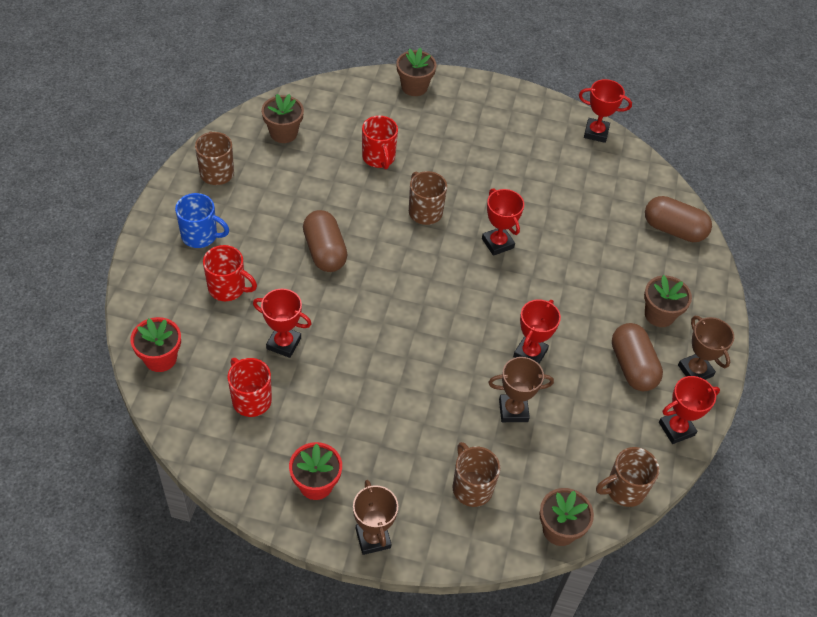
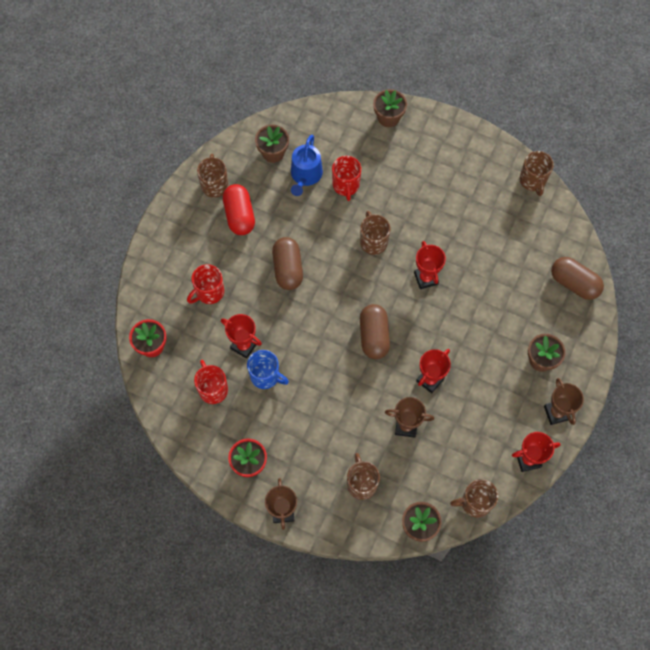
camera: 15 degrees right, 15 degrees up
(200, 236) = (194, 242): blue mug -> blue mug (265, 376)
(228, 288) = (209, 292): red mug -> red mug turned 105 degrees clockwise
(253, 201) = (239, 215): none -> red capsule
(327, 152) = (305, 175): none -> blue watering can
(596, 132) = (532, 181): red trophy -> brown mug
(632, 366) = (507, 402): brown capsule -> brown capsule (374, 336)

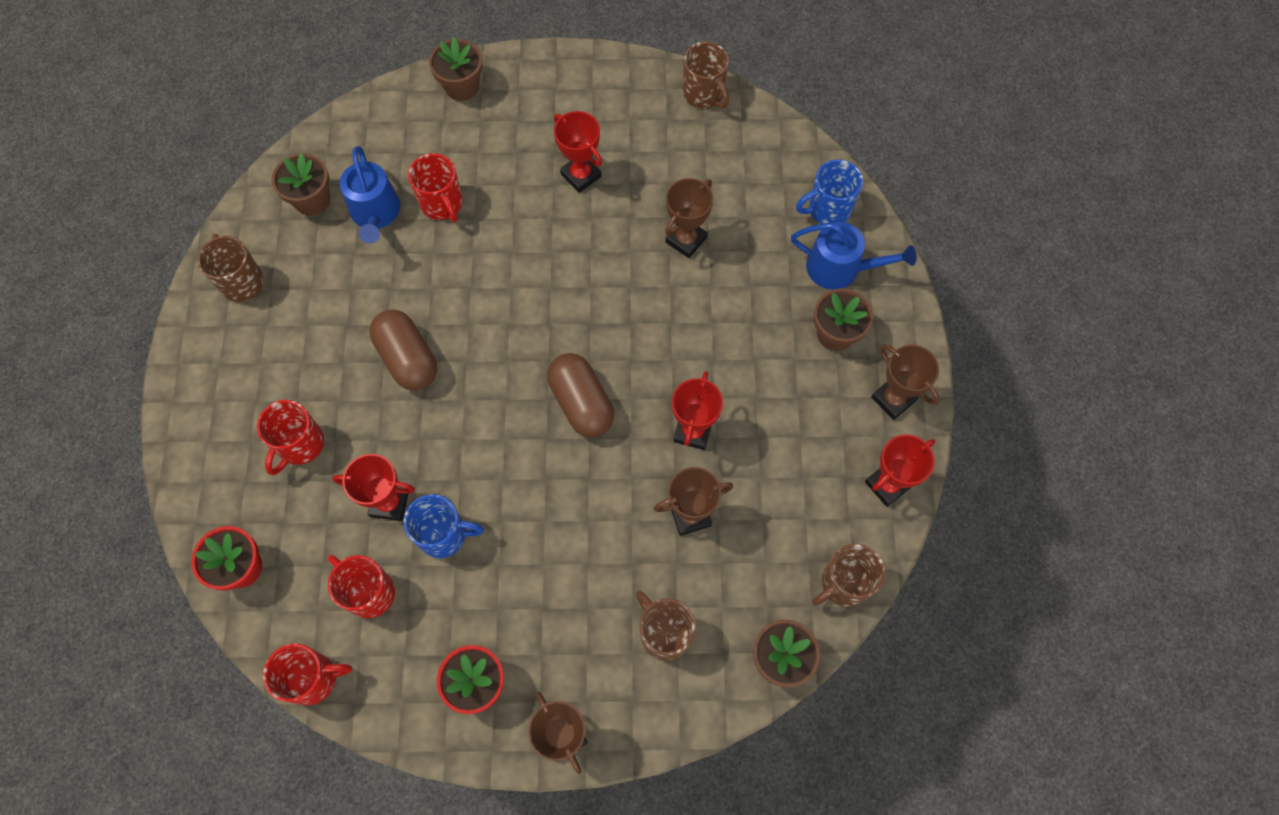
camera: 25 degrees left, 0 degrees up
(165, 421) = (313, 678): none -> red mug
(239, 215) = (299, 310): red capsule -> none
(373, 241) = (518, 266): brown mug -> none
(426, 278) = (618, 287): red trophy -> red trophy (581, 175)
(479, 266) = (686, 240): none -> brown trophy
(563, 322) = (840, 268): none -> blue watering can
(574, 283) = (828, 209): brown capsule -> blue mug

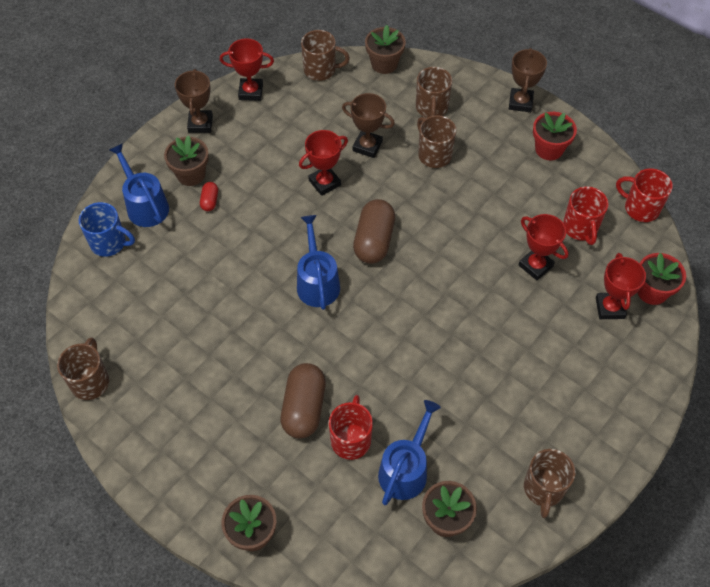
camera: 140 degrees left, 10 degrees down
(300, 445) = (571, 338): red mug -> none
(408, 358) = (461, 344): brown capsule -> brown capsule (304, 408)
(444, 535) = (515, 228): blue mug -> none
(581, 175) = (235, 386): red trophy -> red trophy (610, 308)
(597, 317) = (317, 282): none -> blue watering can
(607, 564) = (434, 154): none -> brown mug
(686, 240) = (214, 289): brown trophy -> none
(785, 320) = (210, 201): none -> red capsule

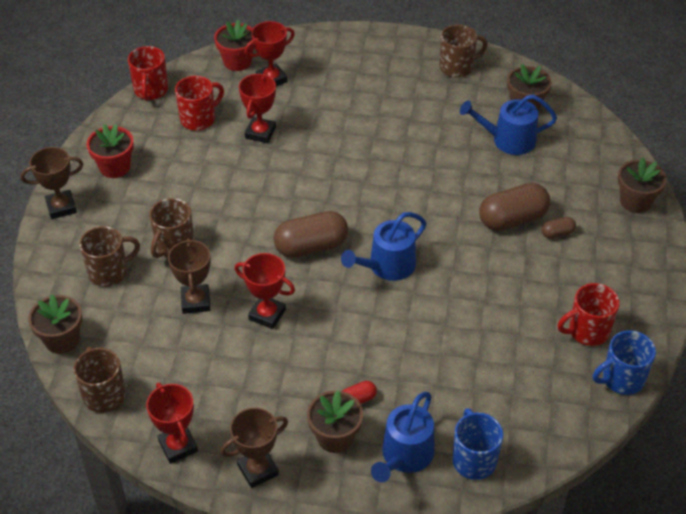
camera: 120 degrees left, 10 degrees down
(90, 381) = (621, 379): brown mug -> blue mug
(263, 435) = (557, 233): none -> brown capsule
(351, 439) = (513, 179): red mug -> red mug (587, 331)

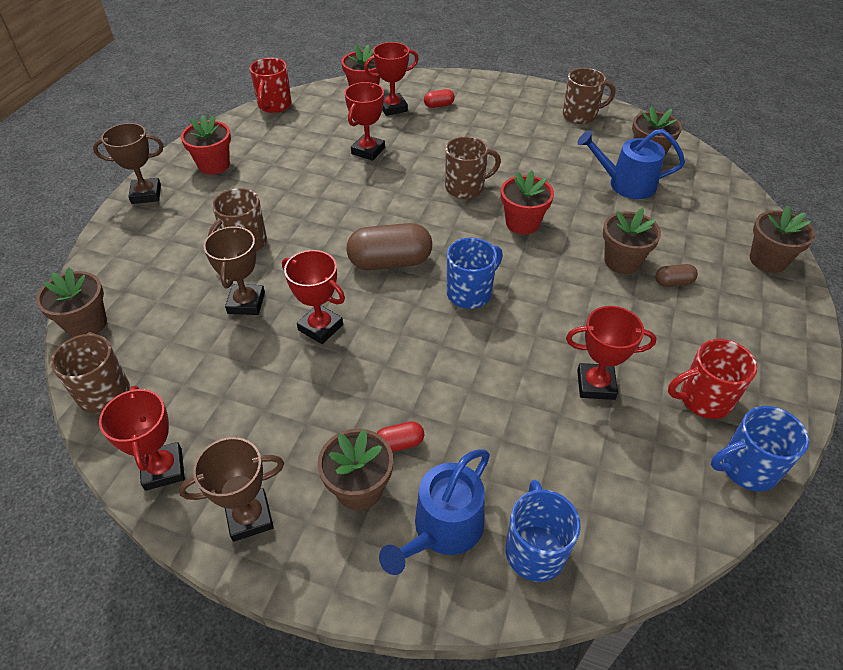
camera: 10 degrees right, 0 degrees up
(109, 272) = (167, 261): brown mug -> brown mug (466, 188)
(199, 119) = (311, 133): red mug -> none
(316, 71) = (439, 105): none -> red capsule
(387, 266) = (470, 293): blue watering can -> blue mug
(420, 192) = (522, 223): none -> red flower pot
(503, 331) = (596, 385): none -> red trophy
(512, 219) = (622, 261): brown capsule -> brown flower pot

